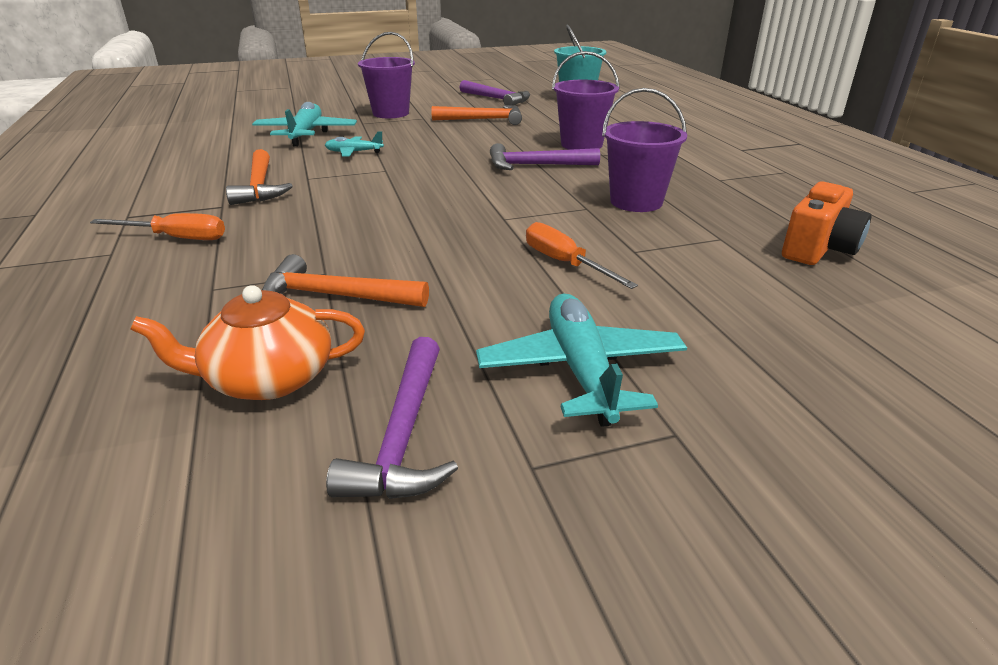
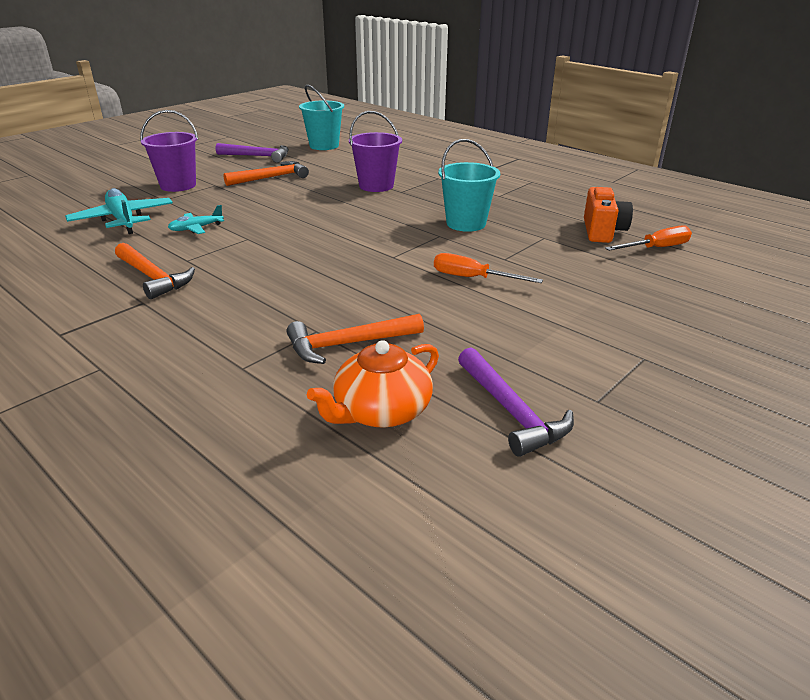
camera: 30 degrees left, 0 degrees up
(176, 238) = (143, 339): orange screwdriver -> orange screwdriver (656, 248)
(536, 165) = (364, 210): purple hammer -> none
(581, 370) = (561, 341): turquoise plane -> none
(636, 202) = (466, 223): purple bucket -> turquoise bucket

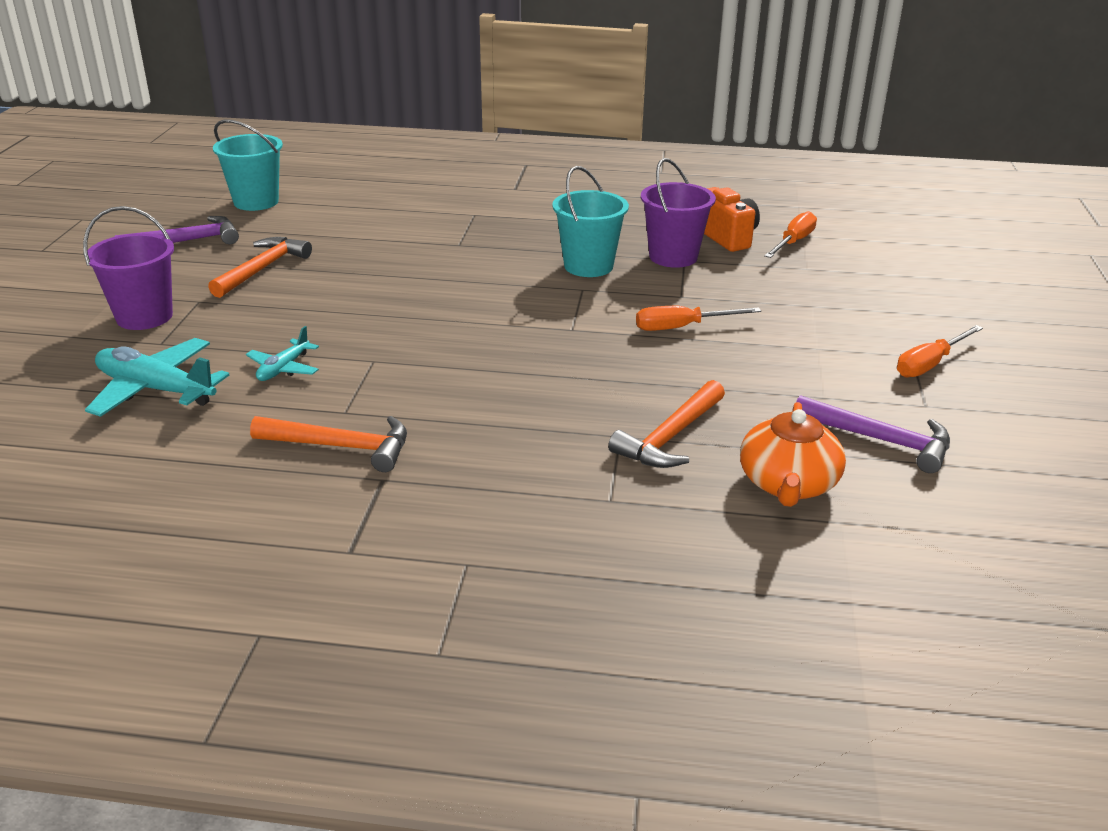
camera: 35 degrees left, 0 degrees up
(376, 186) = (418, 245): purple bucket -> purple bucket (673, 257)
(651, 371) = (929, 364): none -> orange screwdriver

